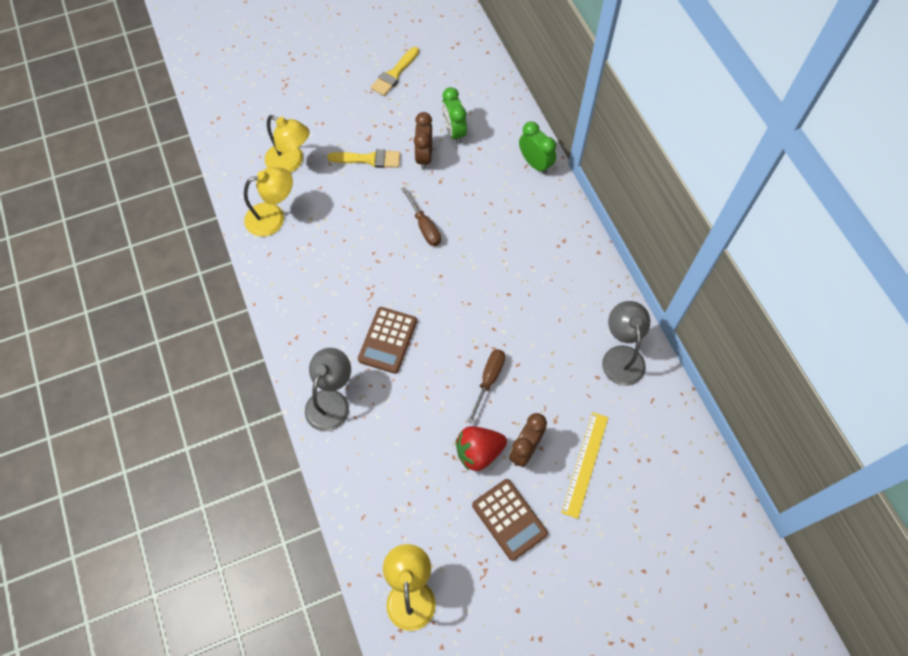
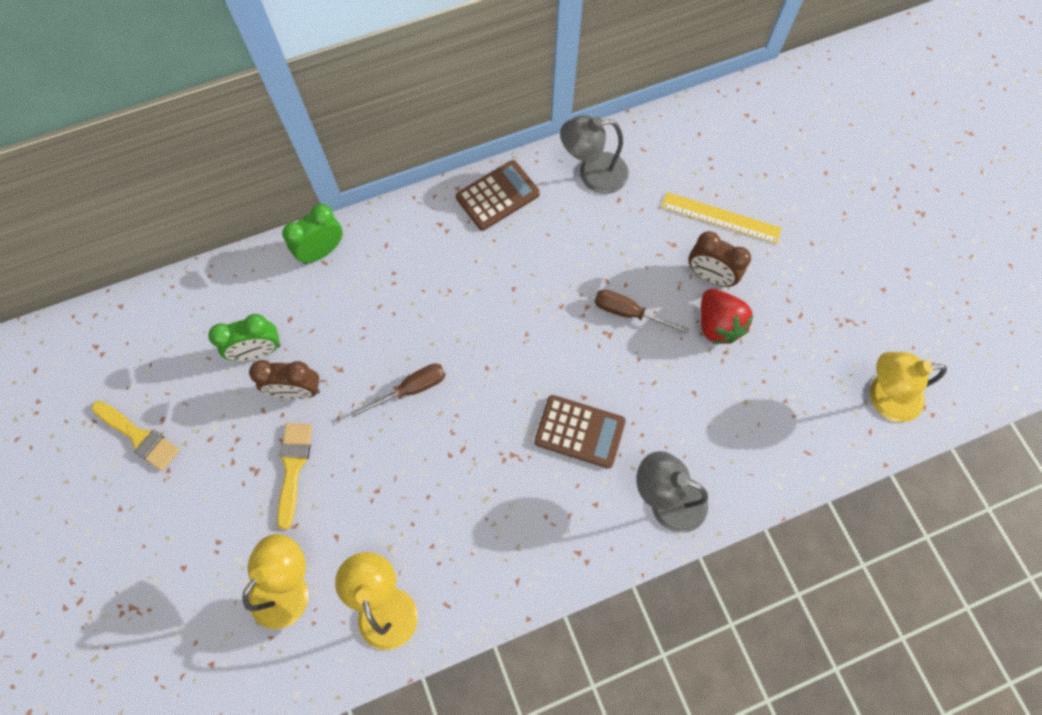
camera: 90 degrees left, 5 degrees up
(509, 519) = (790, 295): brown calculator -> brown calculator (498, 196)

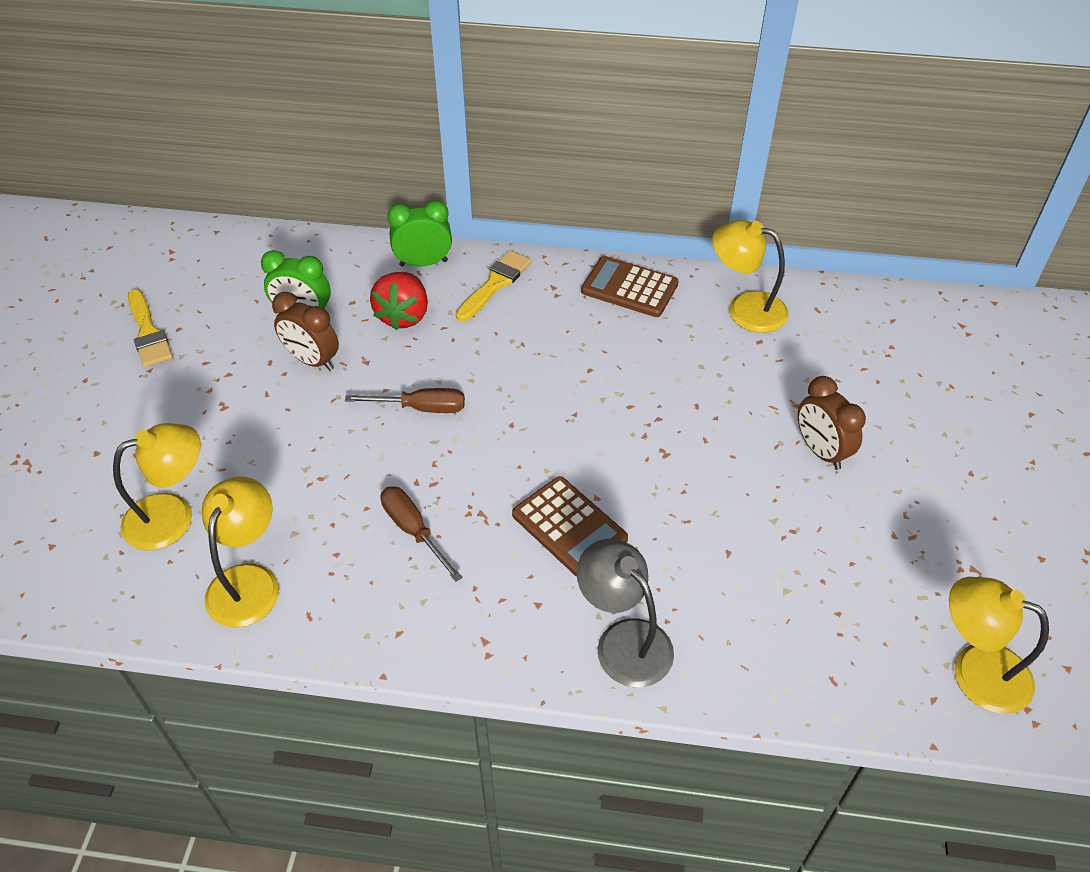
camera: 30 degrees right, 20 degrees down
(293, 467) = (259, 420): yellow brush -> yellow brush (495, 284)
(498, 196) = (629, 287): brown calculator -> brown calculator turned 150 degrees counterclockwise
(592, 174) = (745, 309): grey lamp -> yellow lamp
(628, 313) = (701, 444): brown screwdriver -> brown screwdriver (413, 530)
(717, 325) = (800, 500): red strawberry -> red strawberry (403, 316)
(720, 218) = (869, 403): yellow ruler -> none

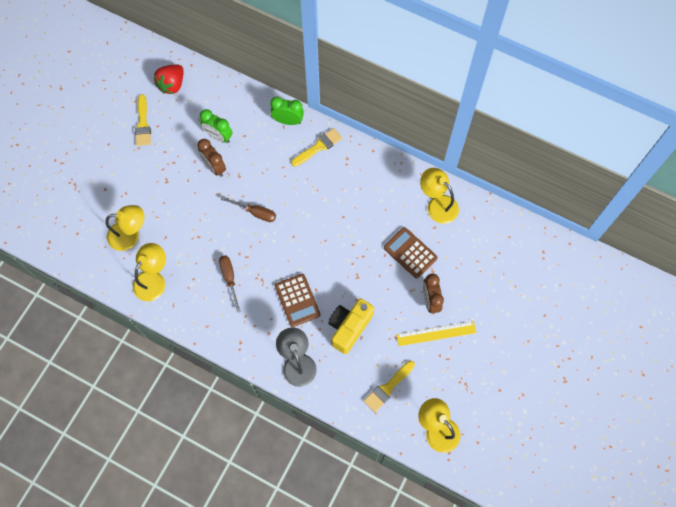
camera: 20 degrees right, 20 degrees up
(403, 316) = (266, 153): red strawberry -> red strawberry (172, 85)
(629, 287) = (385, 171): brown calculator -> brown calculator (410, 253)
(695, 542) = (349, 327): none -> yellow camera
(831, 626) = (387, 388): none -> yellow brush
(864, 501) = (436, 333): none -> yellow ruler

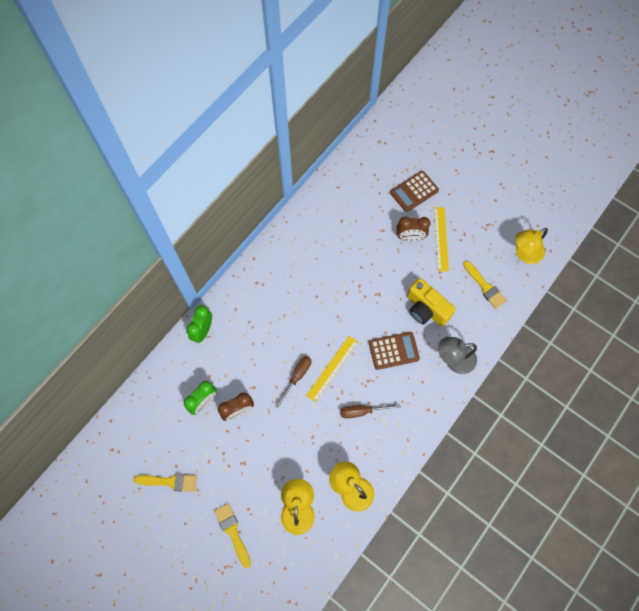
camera: 80 degrees left, 0 degrees up
(172, 85) = (130, 444): red strawberry -> none
(269, 244) = (332, 368): none -> yellow ruler
(318, 147) = (238, 306): yellow brush -> yellow brush (232, 532)
(410, 253) = (362, 245): brown calculator -> brown calculator (414, 191)
(437, 204) = (320, 214): yellow lamp -> none

